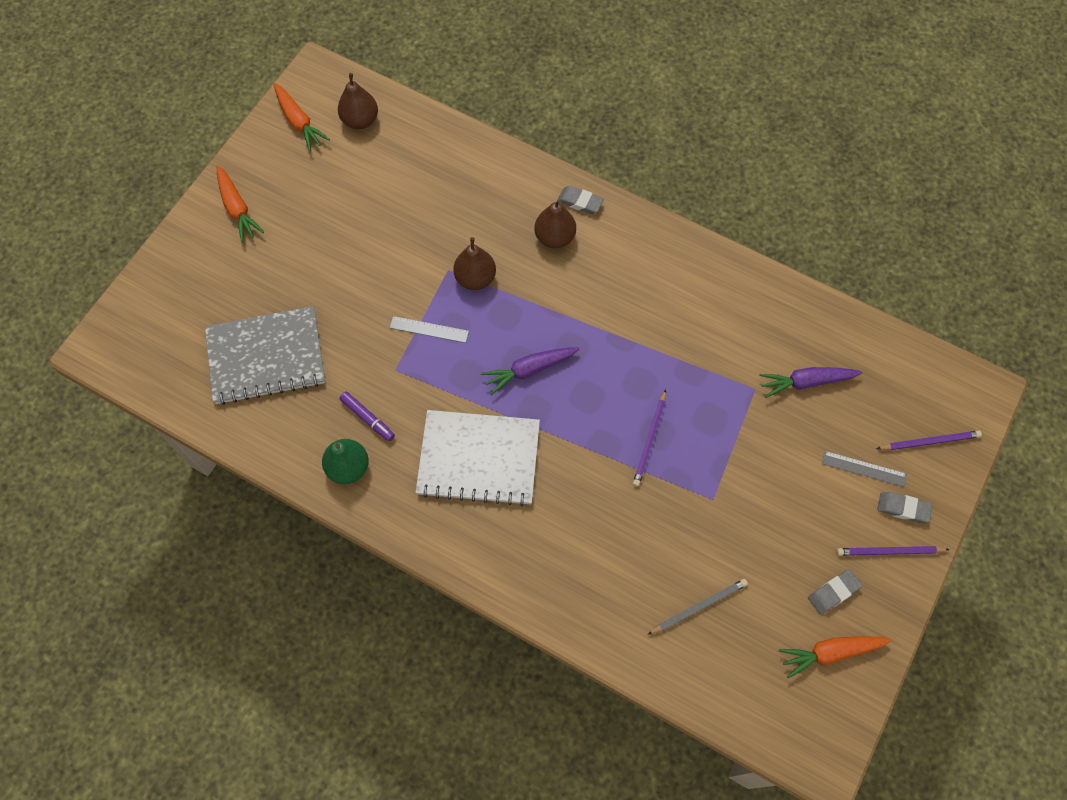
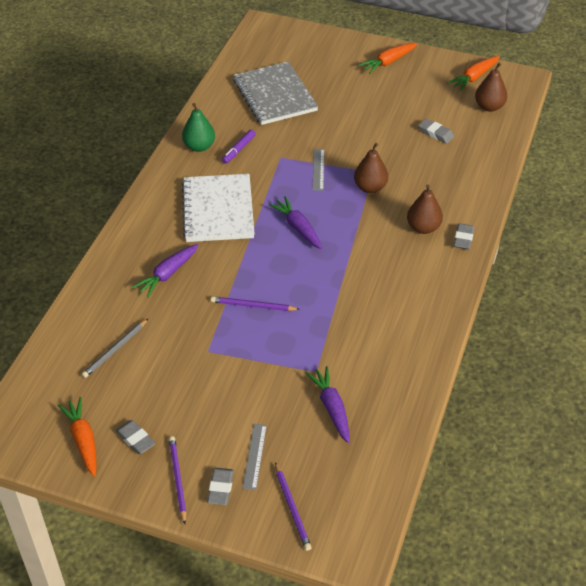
camera: 80 degrees right, 20 degrees down
(394, 187) = (436, 133): none -> grey eraser
(582, 532) = (168, 274): none -> purple carrot
(699, 606) = (115, 350): grey pencil -> grey pencil turned 75 degrees clockwise

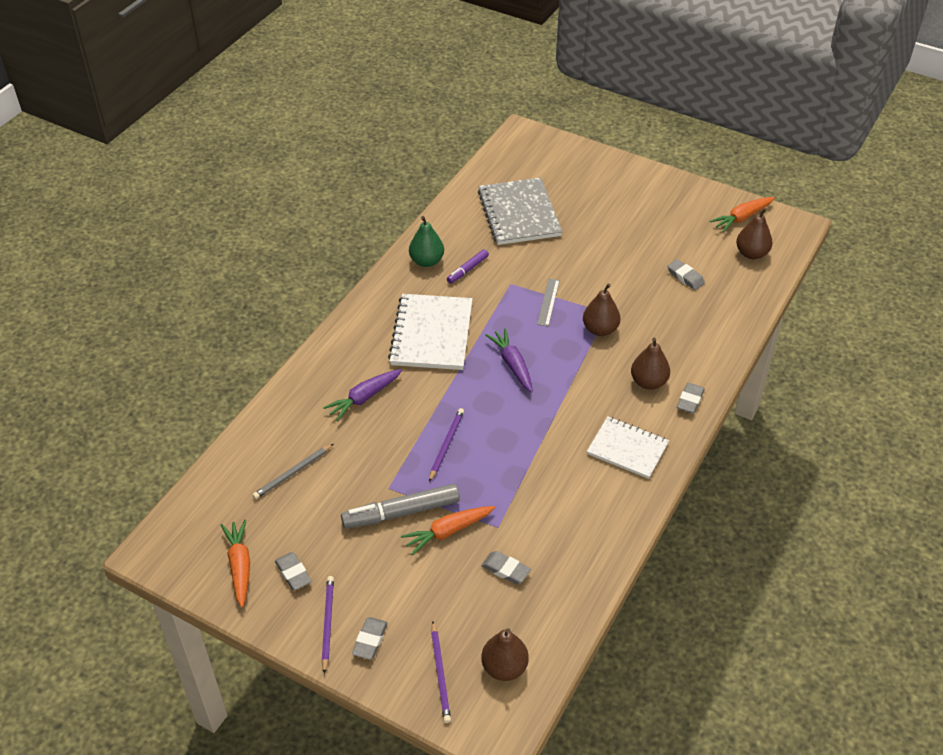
camera: 10 degrees right, 0 degrees up
(225, 371) = (402, 512): none -> grey marker
(253, 306) = (446, 445): purple pencil -> purple pencil turned 90 degrees clockwise
(255, 456) = (413, 611): grey ruler -> none
(331, 408) = (505, 570): purple carrot -> grey eraser
(349, 493) = (504, 667): none -> brown pear
(388, 62) = (650, 190): orange carrot -> orange carrot (448, 532)
(417, 287) = (627, 449): none -> white notebook

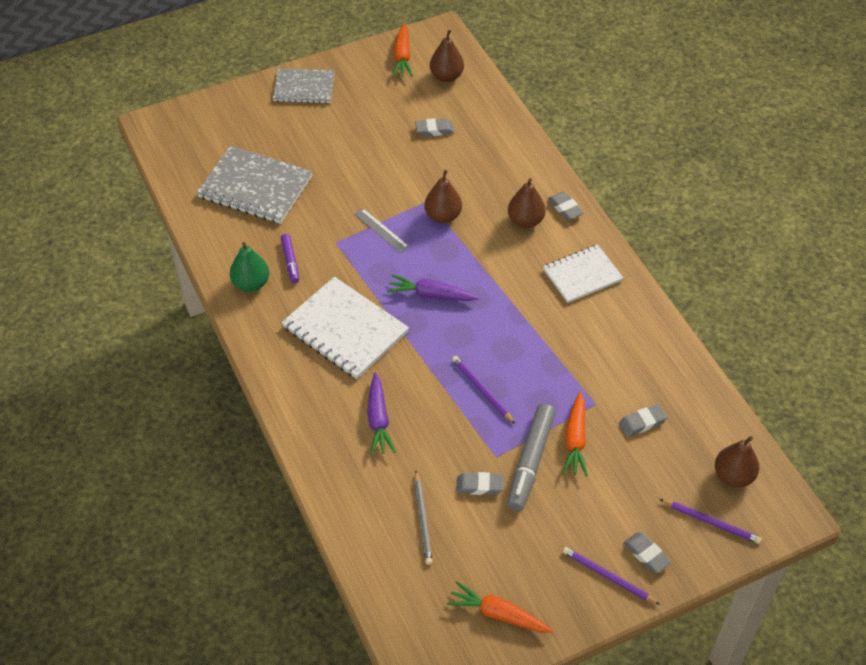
camera: 55 degrees left, 5 degrees up
(293, 573) = (537, 576): grey eraser -> grey eraser (479, 486)
(644, 184) = (304, 87): none -> grey notebook

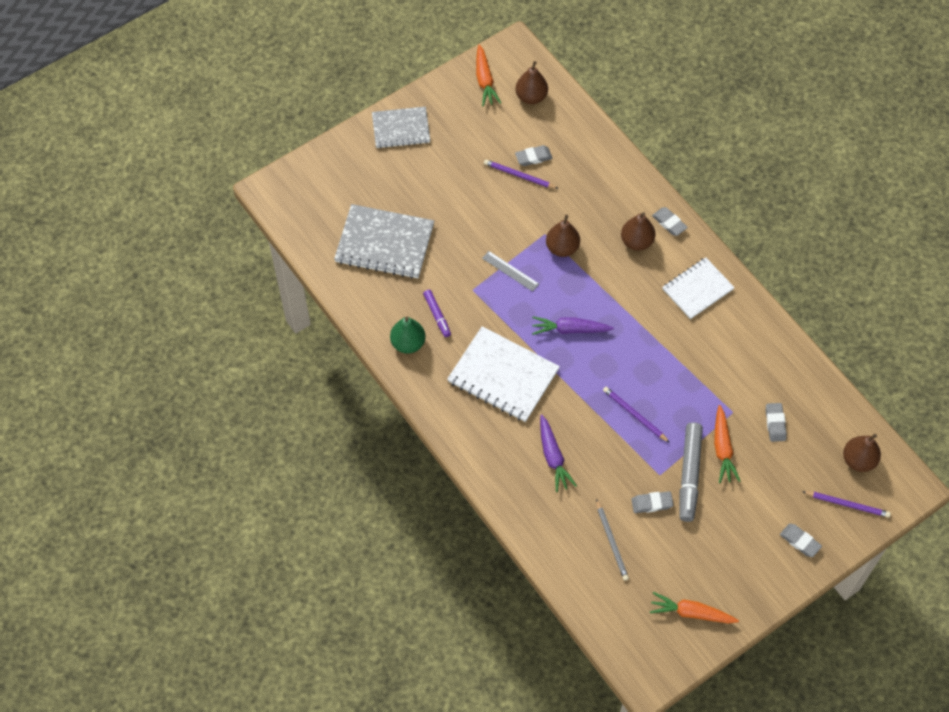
camera: 10 degrees left, 10 degrees up
(608, 577) = (773, 566): purple pencil -> purple pencil (519, 175)
(642, 422) = (775, 423): grey eraser -> grey eraser turned 60 degrees counterclockwise

